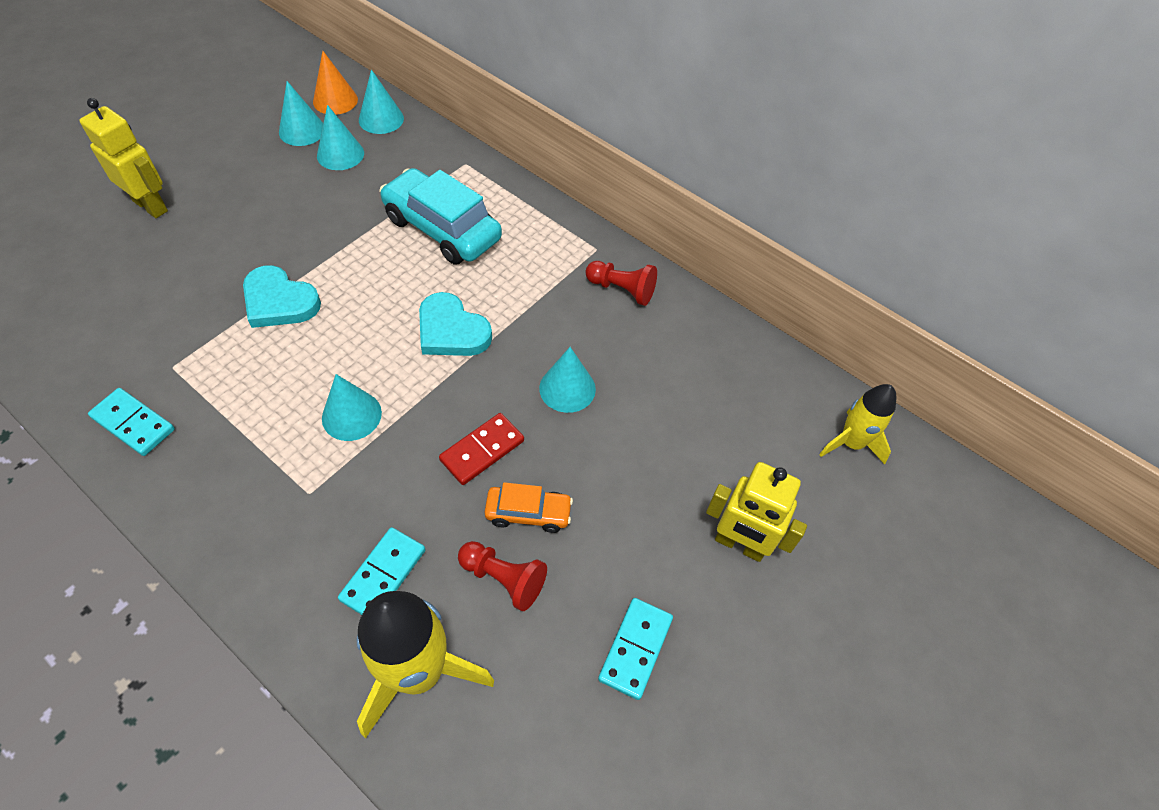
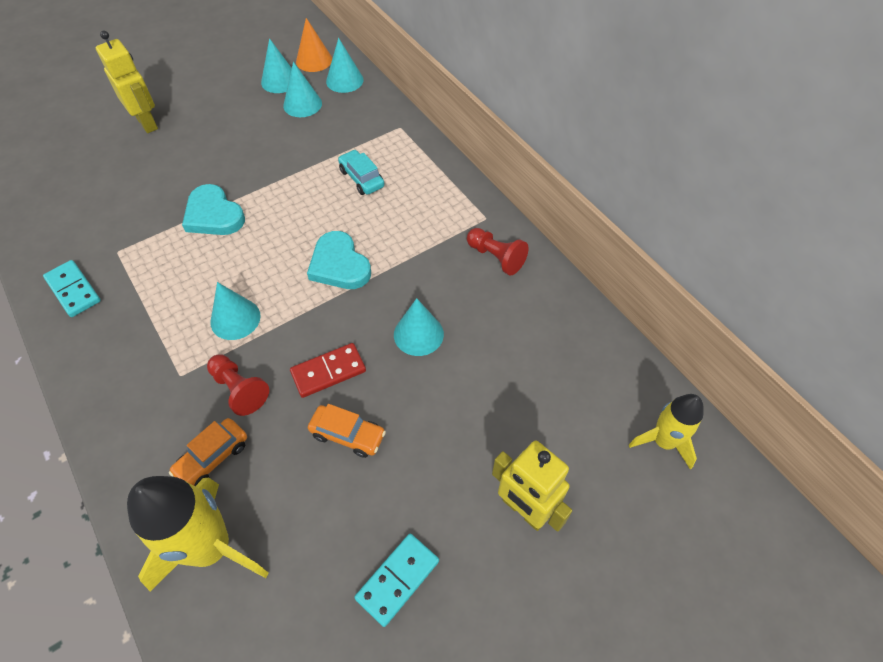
camera: 20 degrees right, 0 degrees up
(383, 575) = (212, 457): turquoise domino -> orange car
(442, 229) = (361, 178): turquoise car -> turquoise car, size x0.53
(503, 578) = (307, 486): red pawn -> red pawn (239, 389)

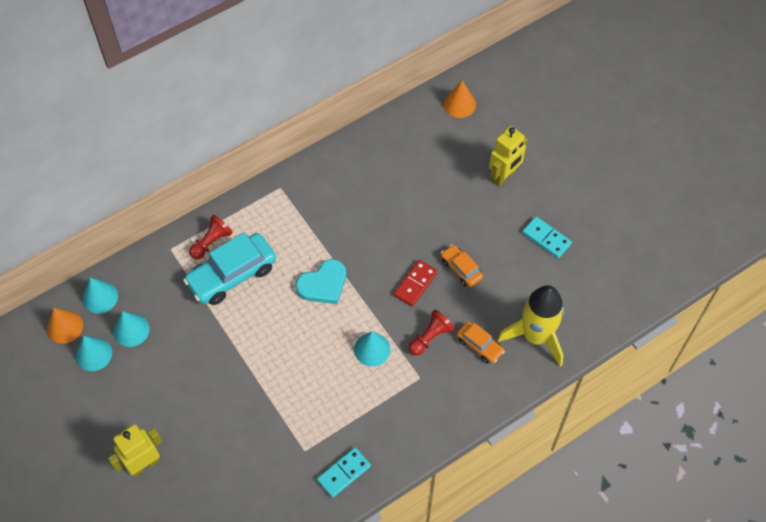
camera: 90 degrees left, 5 degrees up
(213, 215) = (267, 383): turquoise heart -> none
(328, 371) = (415, 284): red domino -> red domino turned 60 degrees clockwise
(348, 435) = (461, 269): orange car -> orange car turned 60 degrees counterclockwise
(361, 178) = (232, 275): turquoise car -> turquoise car, size x1.90
(418, 334) = (385, 231): turquoise cone -> none
(496, 257) = (319, 182): red pawn -> red pawn (211, 242)
(663, 441) = (459, 104): yellow rocket -> orange cone

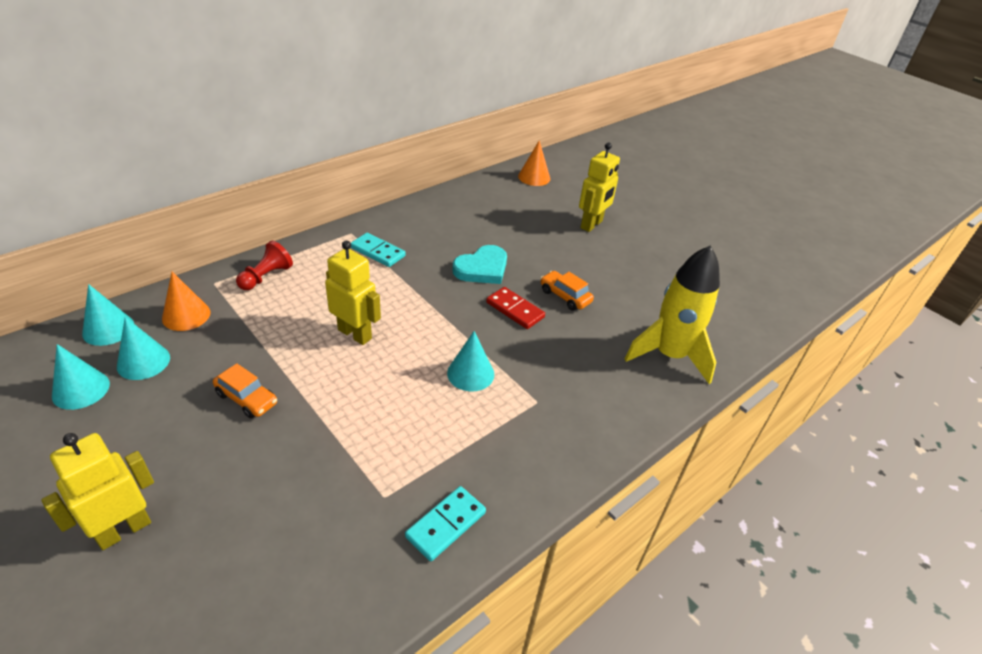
camera: 10 degrees left, 20 degrees down
(65, 327) = (47, 360): orange cone -> orange cone (186, 315)
(232, 275) = (289, 305): turquoise car -> none
(284, 307) = (355, 334): none -> yellow robot
(323, 284) = (403, 312): turquoise heart -> turquoise heart (482, 268)
(415, 284) = (515, 310): red domino -> red domino turned 75 degrees counterclockwise
(430, 337) = (542, 359): red pawn -> none
(479, 345) = (605, 366): orange car -> orange car (247, 398)
(546, 238) = (651, 270): turquoise domino -> turquoise domino (378, 252)

